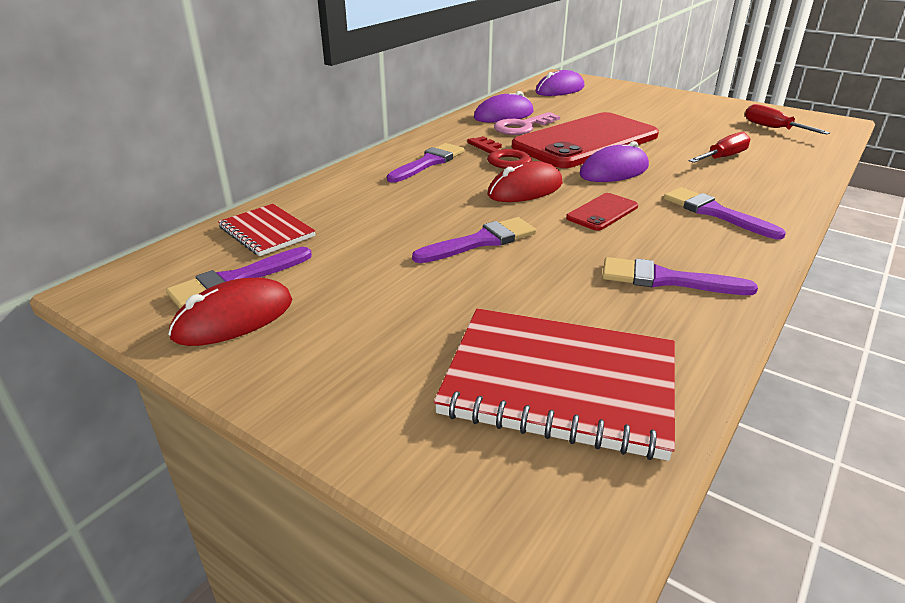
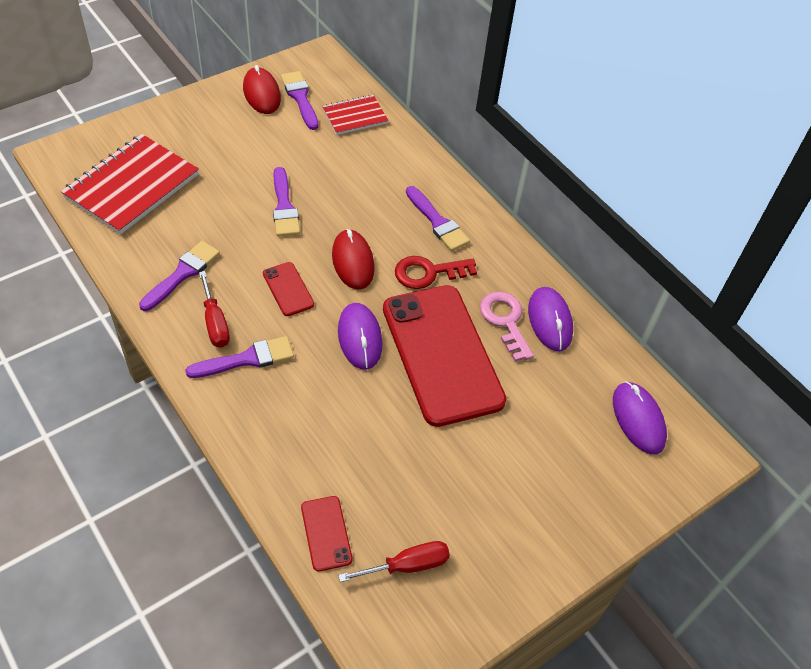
camera: 105 degrees right, 20 degrees up
(723, 157) = (348, 446): red screwdriver -> red screwdriver (215, 323)
(802, 152) = (326, 533): none -> red phone

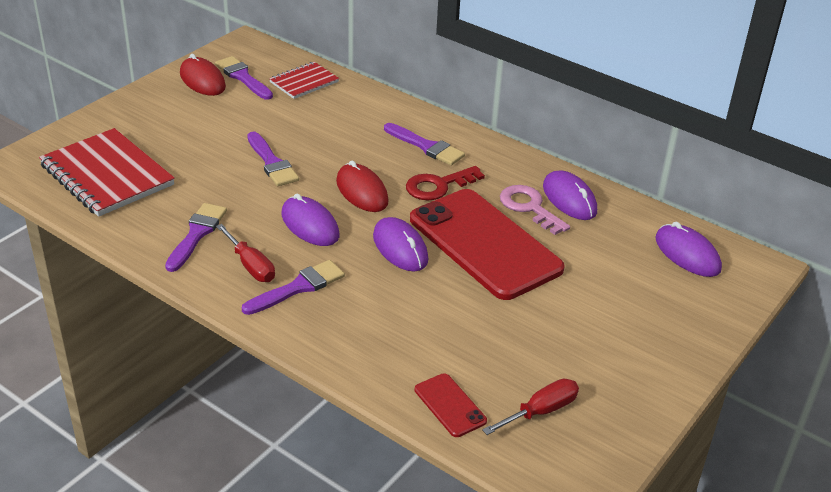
camera: 15 degrees left, 15 degrees down
(132, 186) = (107, 175): red notebook -> red notebook turned 60 degrees counterclockwise
(288, 289) = (310, 225): red phone -> purple mouse

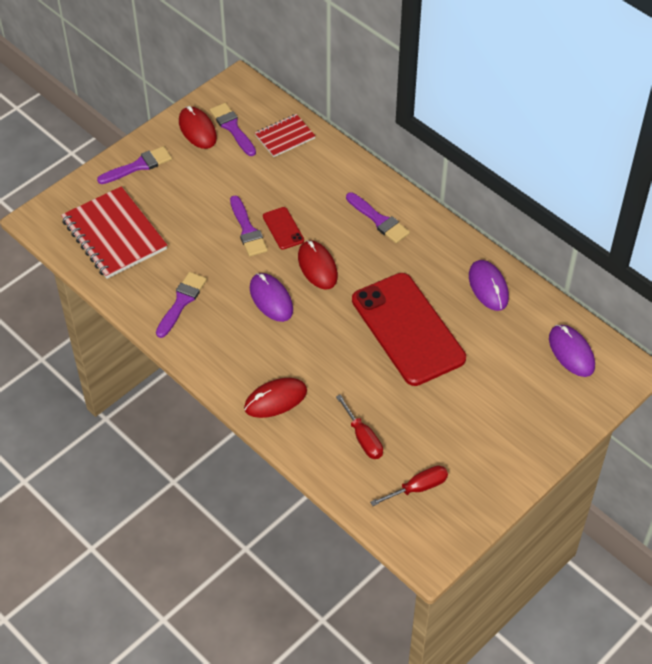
camera: 10 degrees right, 15 degrees up
(251, 266) = (221, 337): red screwdriver -> red screwdriver (363, 438)
(298, 287) = (255, 361): purple brush -> purple brush (138, 166)
(331, 327) = (275, 399): none -> red mouse
(400, 248) = (339, 328): purple mouse -> none
(438, 186) = (382, 265): red key -> none
(450, 405) = (352, 476): red phone -> red phone (283, 228)
(529, 208) = (452, 294): pink key -> none

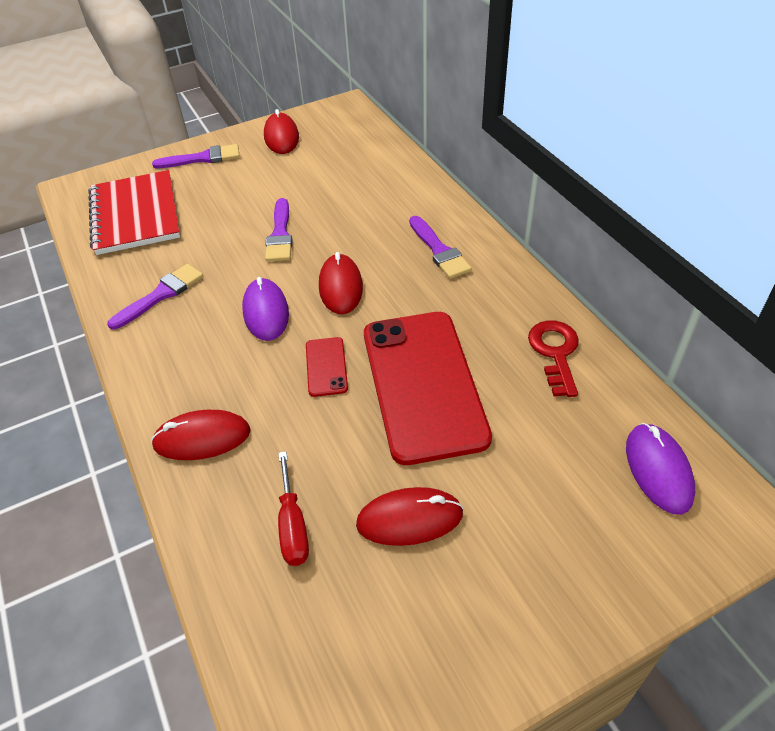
camera: 20 degrees right, 5 degrees down
(232, 128) = (318, 140): purple brush -> none
(283, 228) = (321, 240): red phone -> red phone (326, 367)
(285, 137) = (369, 155): red notebook -> none
(418, 488) = (340, 635): red screwdriver -> none
(432, 417) = (409, 519): none -> red mouse
(488, 287) = (555, 353): purple mouse -> red key

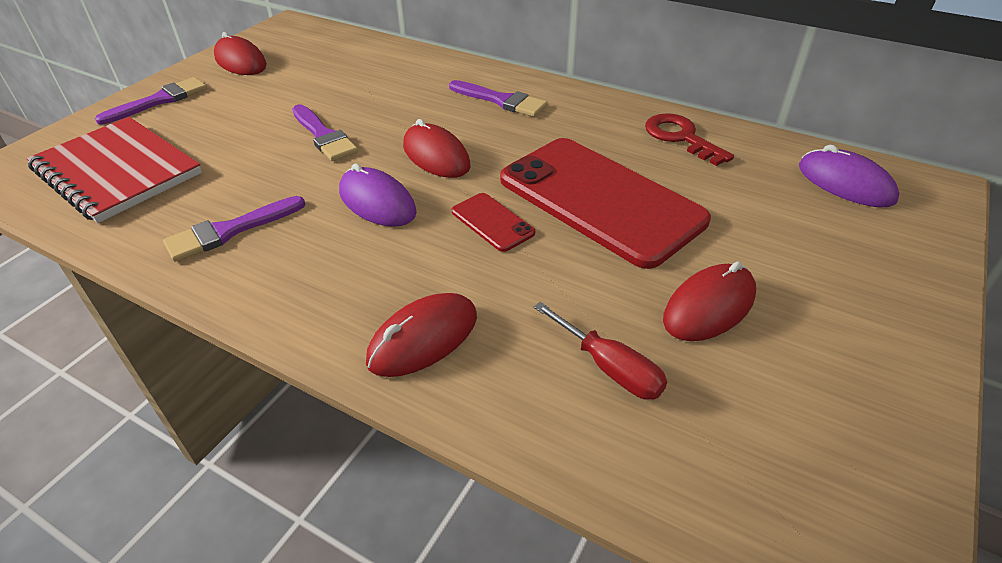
camera: 35 degrees left, 5 degrees down
(161, 295) = (229, 231): purple brush -> purple brush turned 135 degrees counterclockwise

